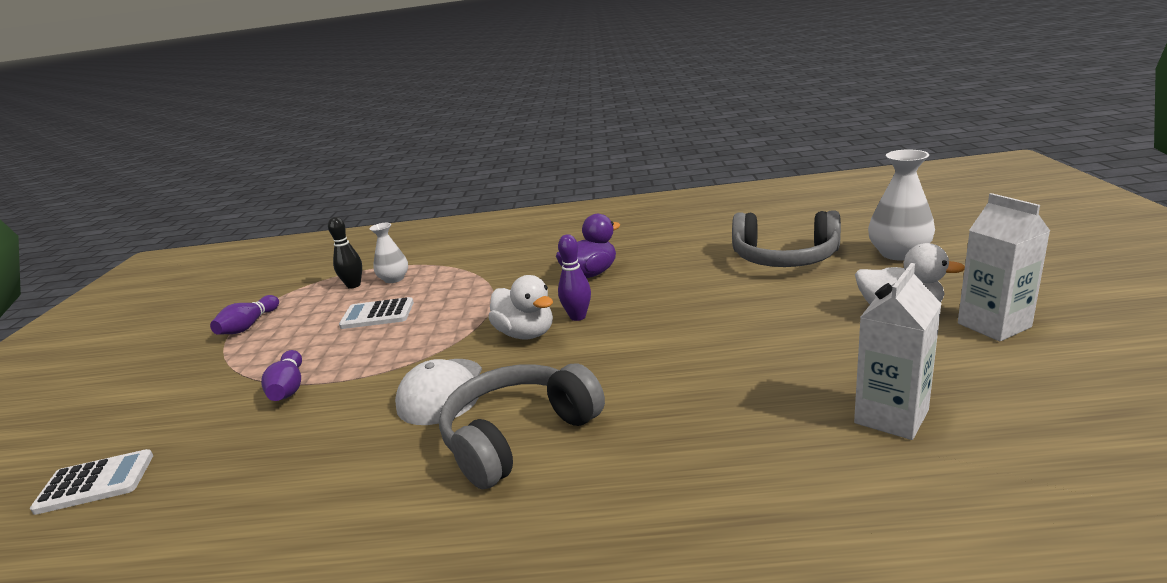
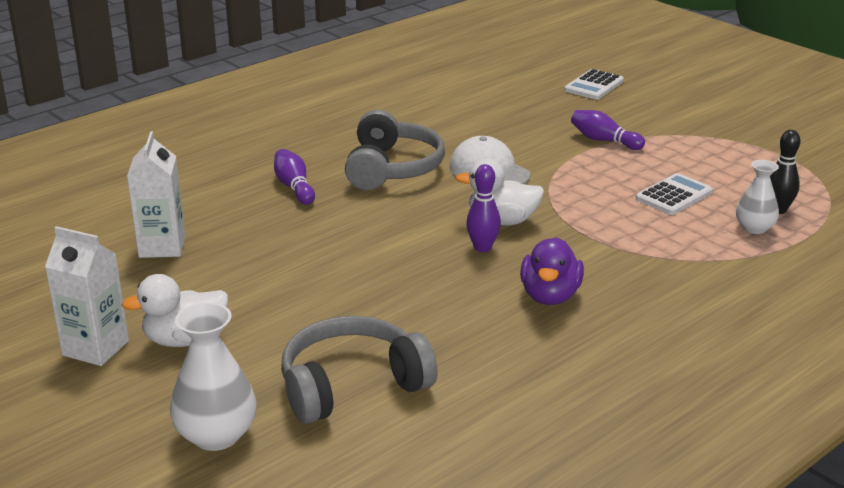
camera: 135 degrees right, 5 degrees up
(249, 326) = (764, 155): purple bowling pin -> purple bowling pin (294, 187)

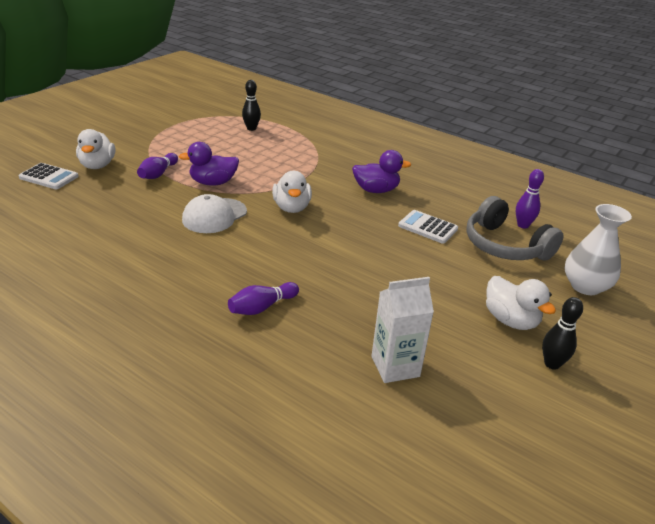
camera: 105 degrees left, 5 degrees up
(95, 348) = (552, 364): white carton -> black bowling pin
(392, 168) = (216, 259): grey headphones -> none
(482, 248) = (330, 213): purple bowling pin -> purple bowling pin (523, 225)
(578, 173) = (213, 183): none -> purple duck
(626, 108) = (97, 165): none -> white duck
(674, 195) = (240, 154): white calculator -> white calculator (427, 227)
(754, 228) = (275, 135): white vase -> none

